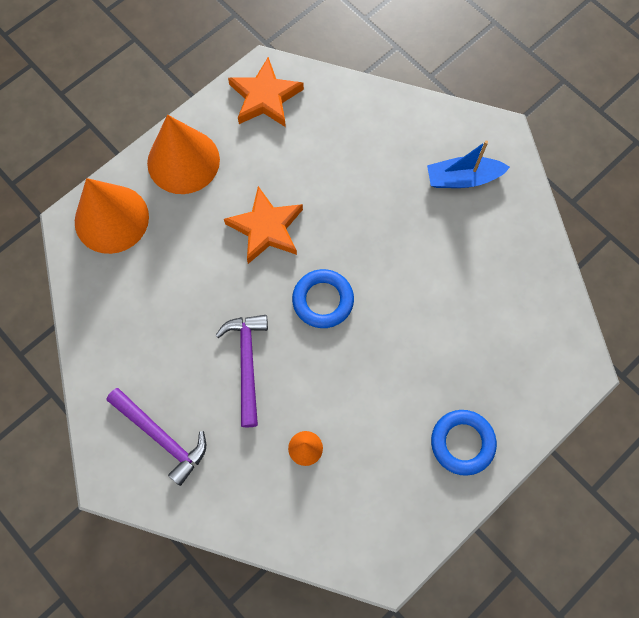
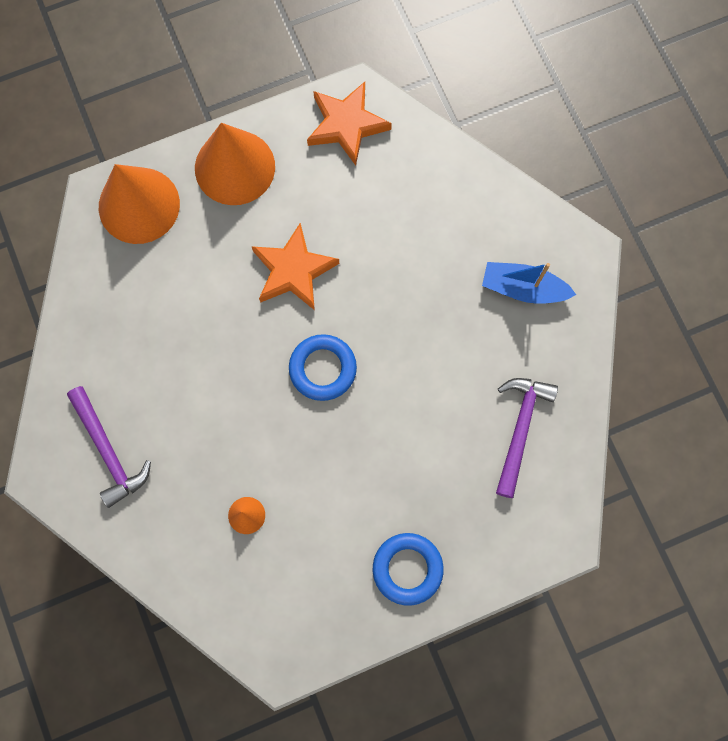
camera: 20 degrees right, 5 degrees up
(247, 363) = (221, 407): purple hammer -> purple hammer (520, 429)

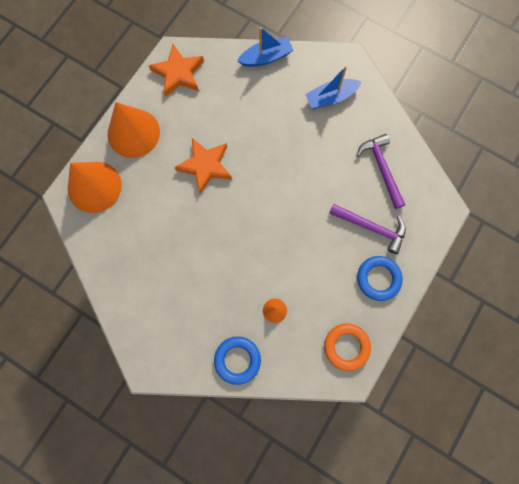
camera: 35 degrees left, 0 degrees up
(108, 451) = (174, 329): purple hammer -> purple hammer (371, 228)
(302, 625) = (346, 347): none -> orange ring
(323, 369) = (258, 206): blue ring -> blue ring (237, 360)
(476, 177) = (266, 57): none -> blue boat

